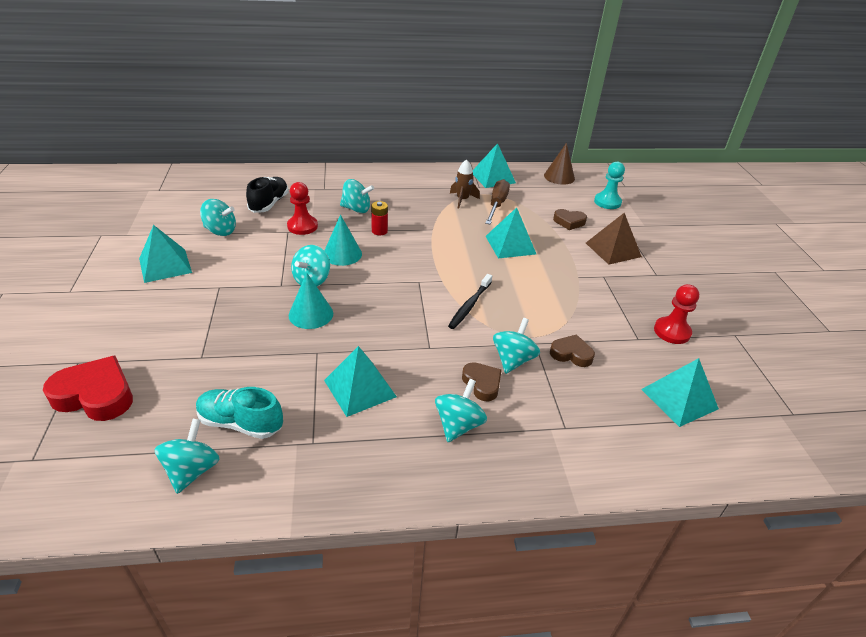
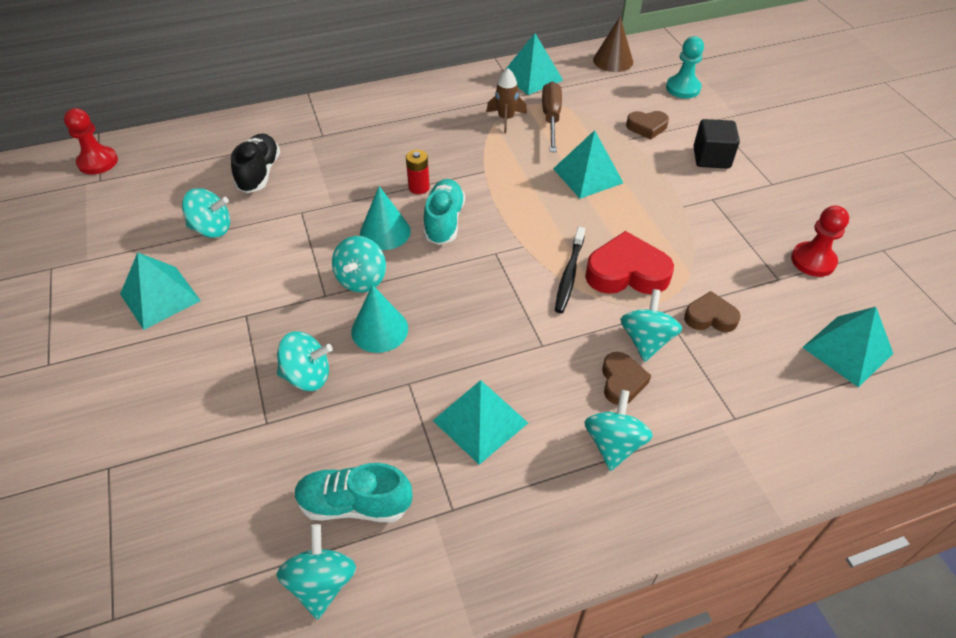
camera: 10 degrees left, 10 degrees up
(95, 395) = (153, 509): red heart -> red heart (626, 272)
(302, 226) = (317, 200): red pawn -> red pawn (98, 162)
(356, 209) = (377, 159): turquoise spinning top -> turquoise spinning top (307, 376)
(389, 255) = (444, 221): none -> turquoise shoe
(482, 384) = (622, 381): brown heart -> brown heart turned 45 degrees clockwise
(613, 250) = (711, 158): brown pyramid -> black cube

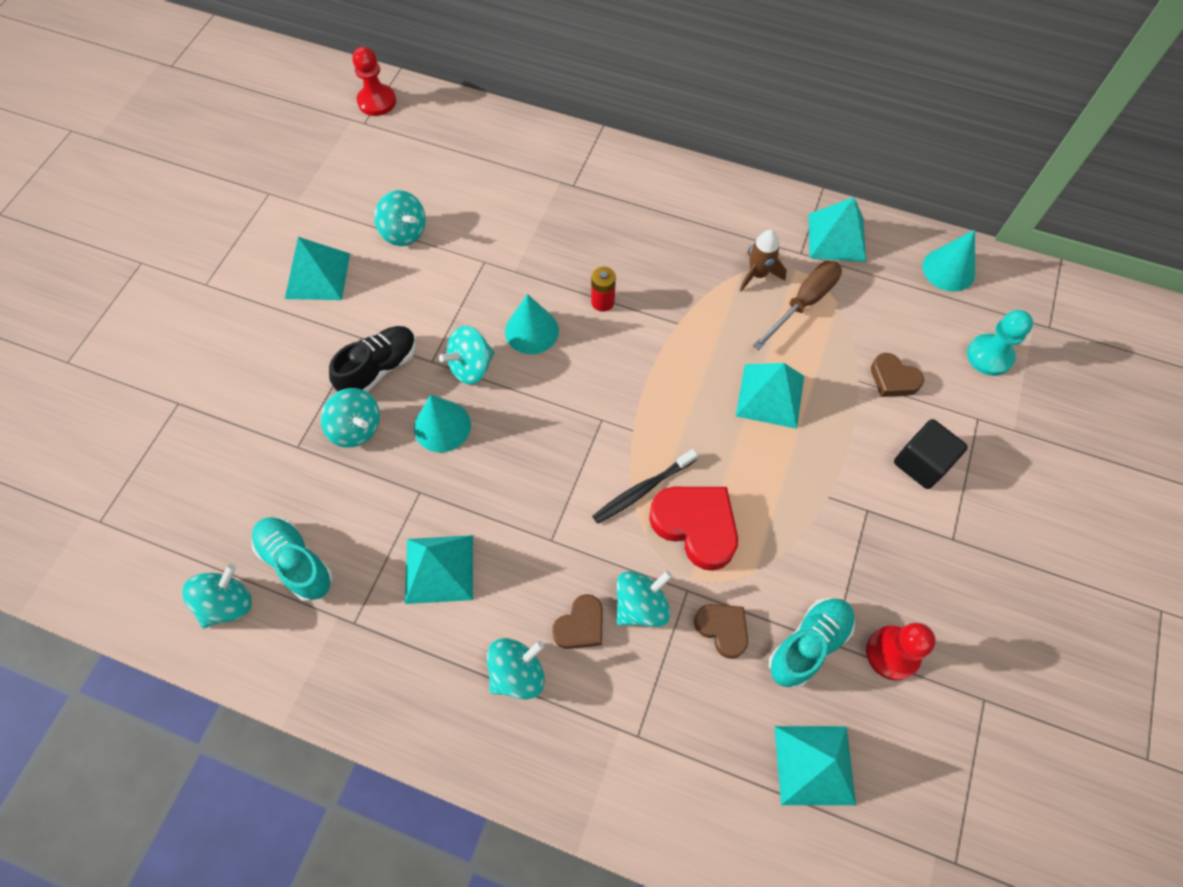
camera: 40 degrees right, 15 degrees up
(259, 173) = (486, 196): black shoe -> black shoe (379, 368)
(444, 221) = (590, 355): turquoise shoe -> turquoise shoe (808, 644)
(613, 60) = (948, 269): brown cone -> turquoise cone

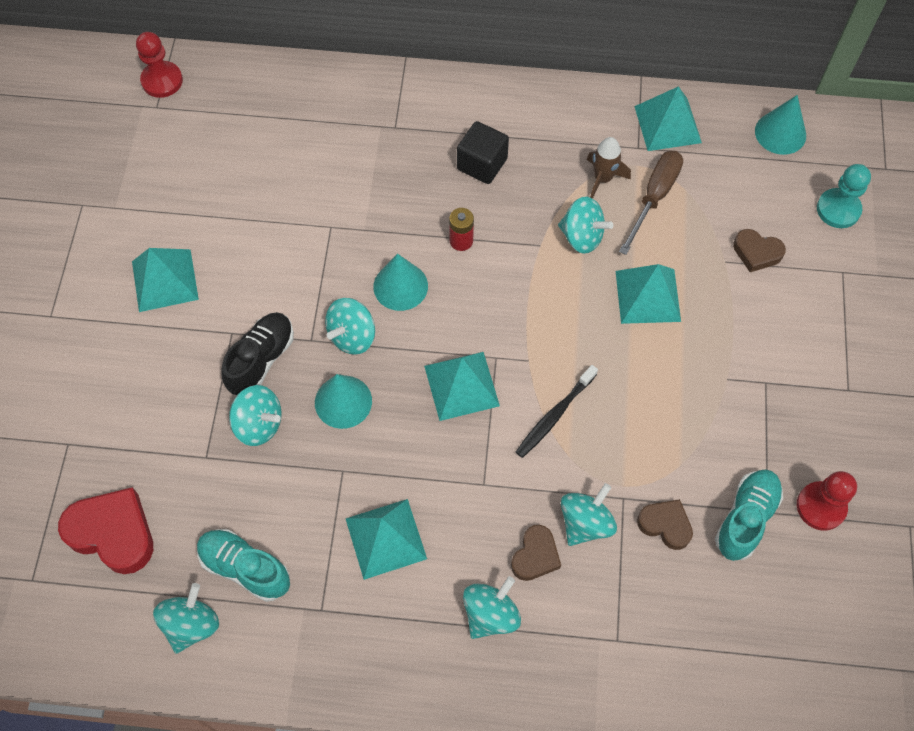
camera: 15 degrees left, 0 degrees up
(404, 232) = (239, 215): turquoise spinning top -> turquoise spinning top (582, 237)
(696, 526) = (614, 437): red heart -> red heart (113, 533)
(814, 765) = (779, 622): turquoise pyramid -> turquoise pyramid (461, 386)
(921, 463) = (802, 326): black cube -> black cube (482, 164)

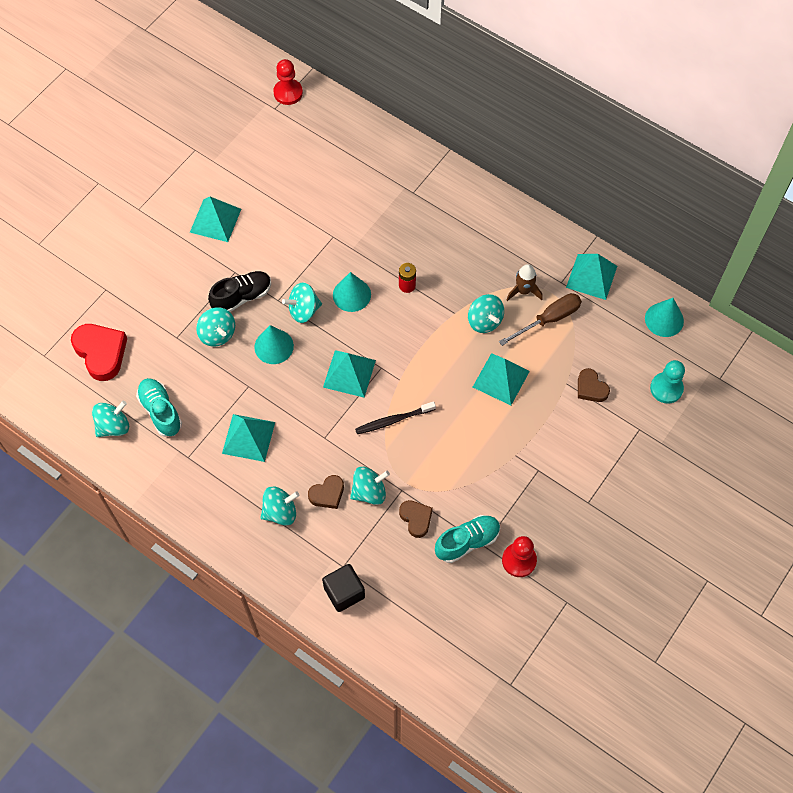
camera: 30 degrees right, 0 degrees up
(482, 164) = (452, 243): black cube -> black cube (344, 592)

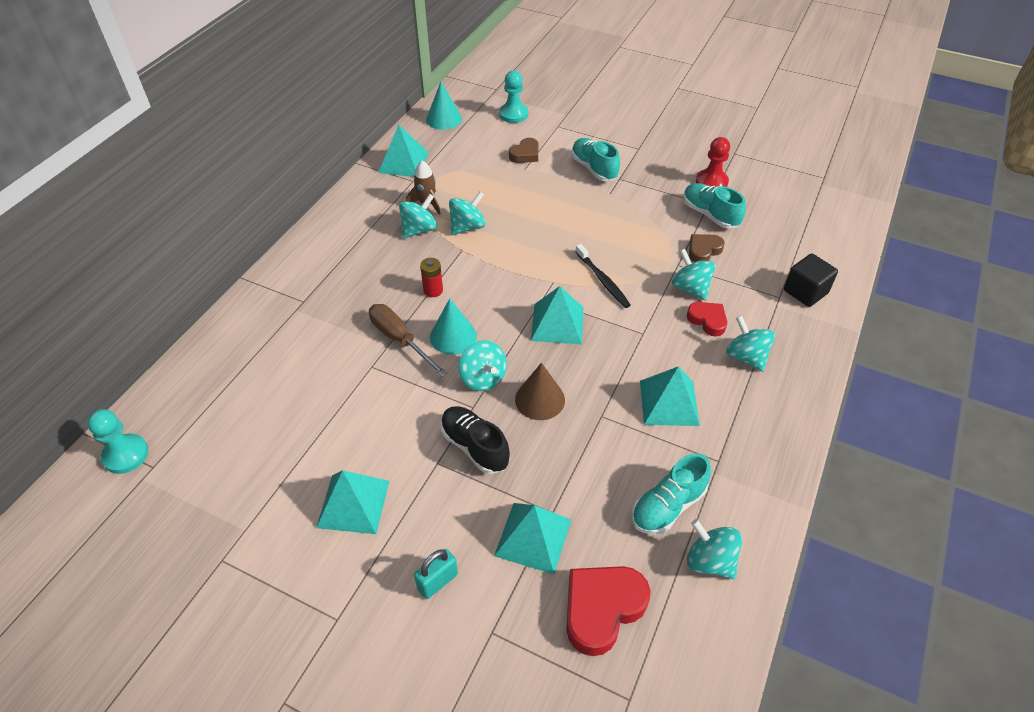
camera: 100 degrees left, 15 degrees down
(146, 264) = (437, 581): none -> turquoise padlock
(217, 334) = (536, 463): turquoise spinning top -> turquoise spinning top (419, 230)
(274, 346) = (540, 399): turquoise cone -> brown cone
(288, 93) = (126, 455): red pawn -> turquoise pawn
(327, 494) = (707, 320): brown heart -> red heart
(501, 379) = (531, 210): turquoise pyramid -> turquoise pyramid (533, 537)
(549, 319) = (457, 185): brown screwdriver -> brown screwdriver (400, 339)
(558, 449) = (594, 168): none -> turquoise shoe

